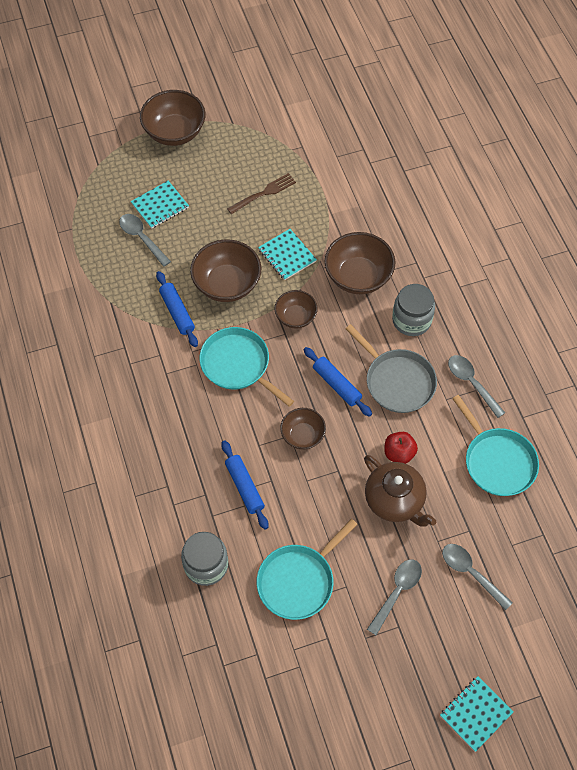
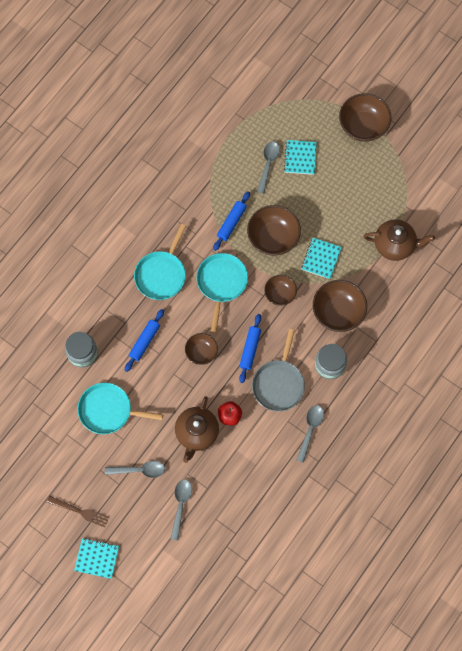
camera: 55 degrees right, 10 degrees up
(160, 206) = (300, 158): turquoise notebook -> turquoise notebook turned 75 degrees clockwise
(263, 193) = (357, 213): brown fork -> brown fork (80, 511)
(325, 183) = (395, 245): none -> brown teapot
(497, 461) = (266, 477): turquoise pan -> turquoise pan (161, 274)

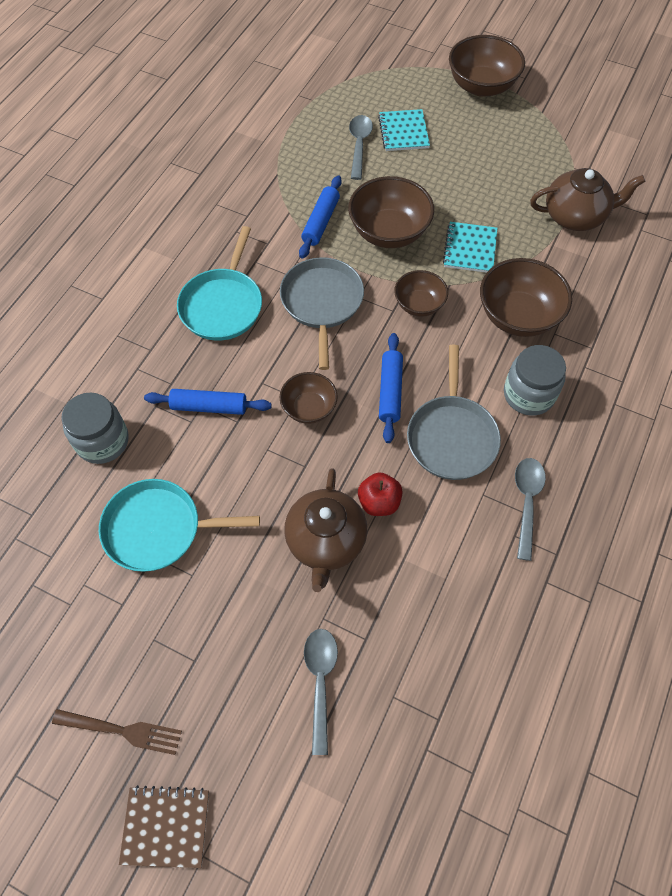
camera: 10 degrees left, 10 degrees down
(97, 558) = (166, 826): turquoise notebook -> brown notebook
(139, 470) = (230, 627): grey spoon -> none
(144, 341) = (209, 406): blue rolling pin -> blue rolling pin turned 75 degrees clockwise
(221, 283) = (322, 303): turquoise pan -> grey pan

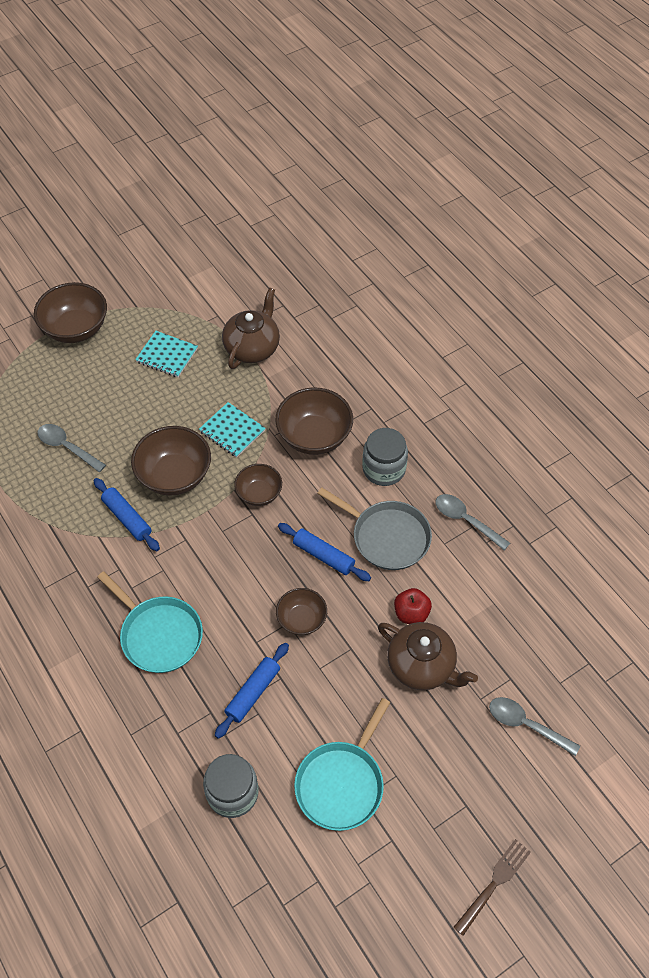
camera: 60 degrees left, 5 degrees down
(166, 826) = (578, 882): brown notebook -> none
(322, 303) = (210, 559): grey pan -> none
(403, 132) = (79, 408): turquoise notebook -> turquoise notebook (167, 355)

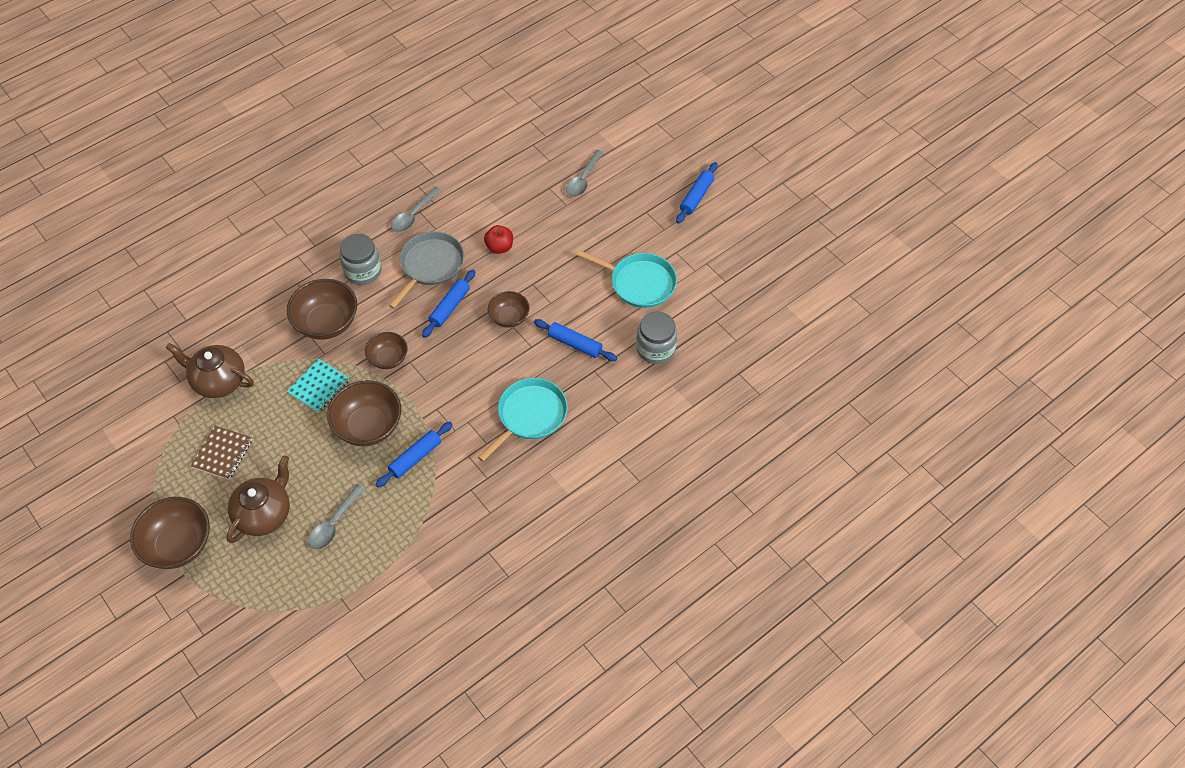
camera: 95 degrees left, 0 degrees up
(167, 355) = (222, 453): turquoise notebook -> brown notebook
(422, 666) = (543, 239): brown teapot -> brown teapot (264, 514)
(493, 884) = (696, 197): brown fork -> blue rolling pin

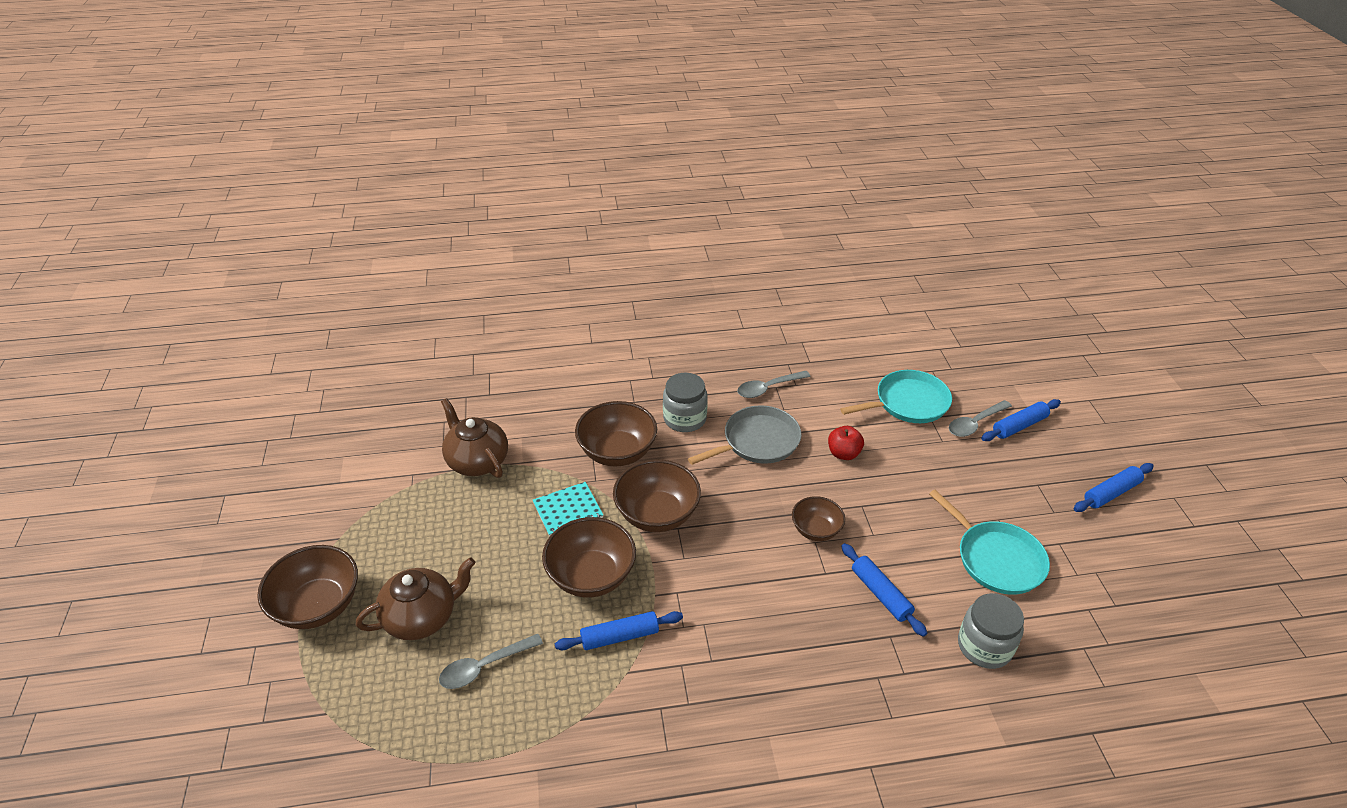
camera: 30 degrees right, 15 degrees down
(222, 453) = (429, 533): brown notebook -> none
(388, 358) = (657, 514): brown bowl -> brown bowl, size x1.66
(450, 307) = (754, 491): blue rolling pin -> blue rolling pin (1019, 426)
(529, 416) = (781, 653): turquoise pan -> turquoise pan (908, 403)

